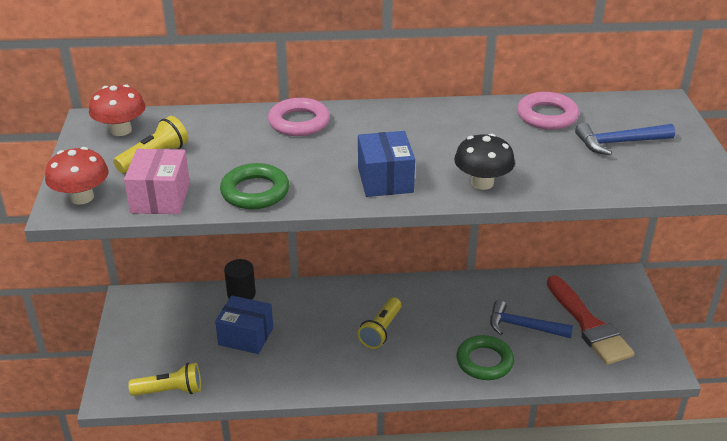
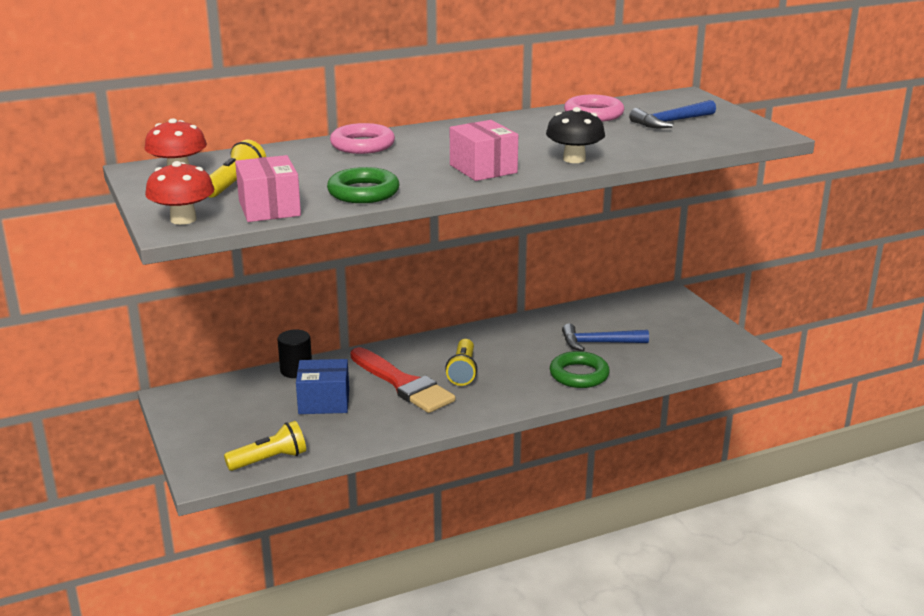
camera: 20 degrees left, 10 degrees down
(385, 180) = (483, 169): blue box -> pink box
(588, 325) = (657, 331): red brush -> red brush (403, 384)

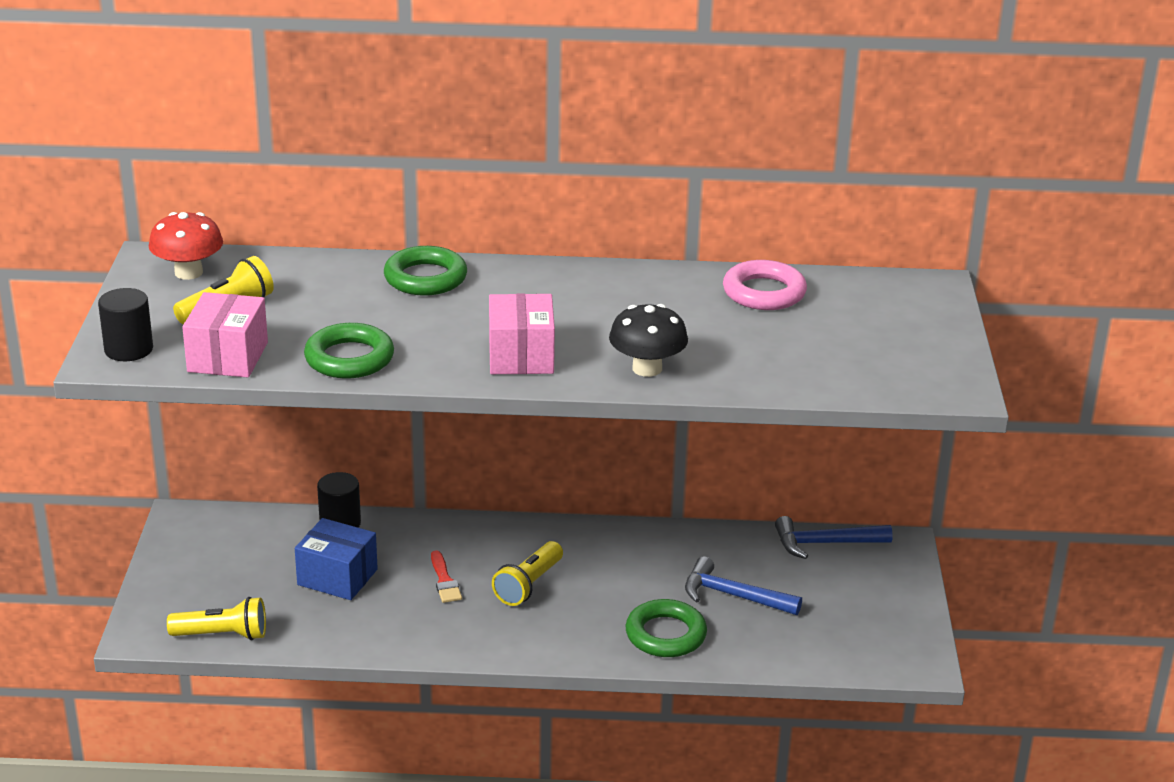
camera: 25 degrees right, 5 degrees up
(183, 219) = (129, 349): red mushroom -> black cylinder
(362, 145) = (425, 278): pink ring -> green ring
(403, 384) = (444, 581): red brush -> red brush, size x0.44
(671, 122) = (849, 333): blue hammer -> blue hammer (825, 543)

